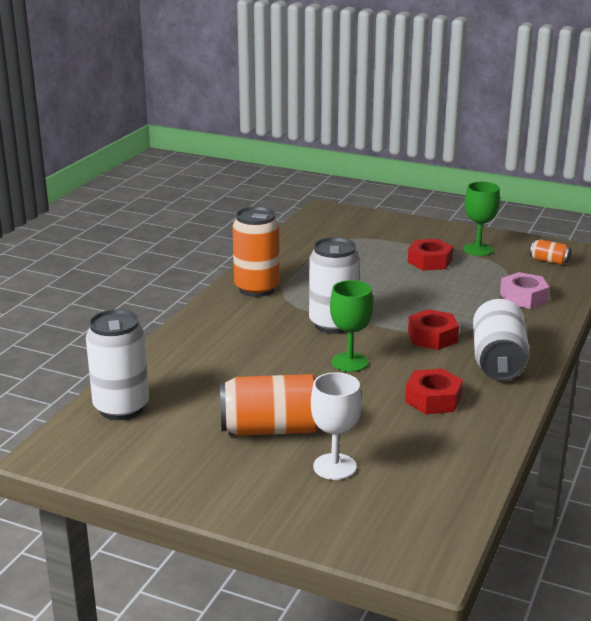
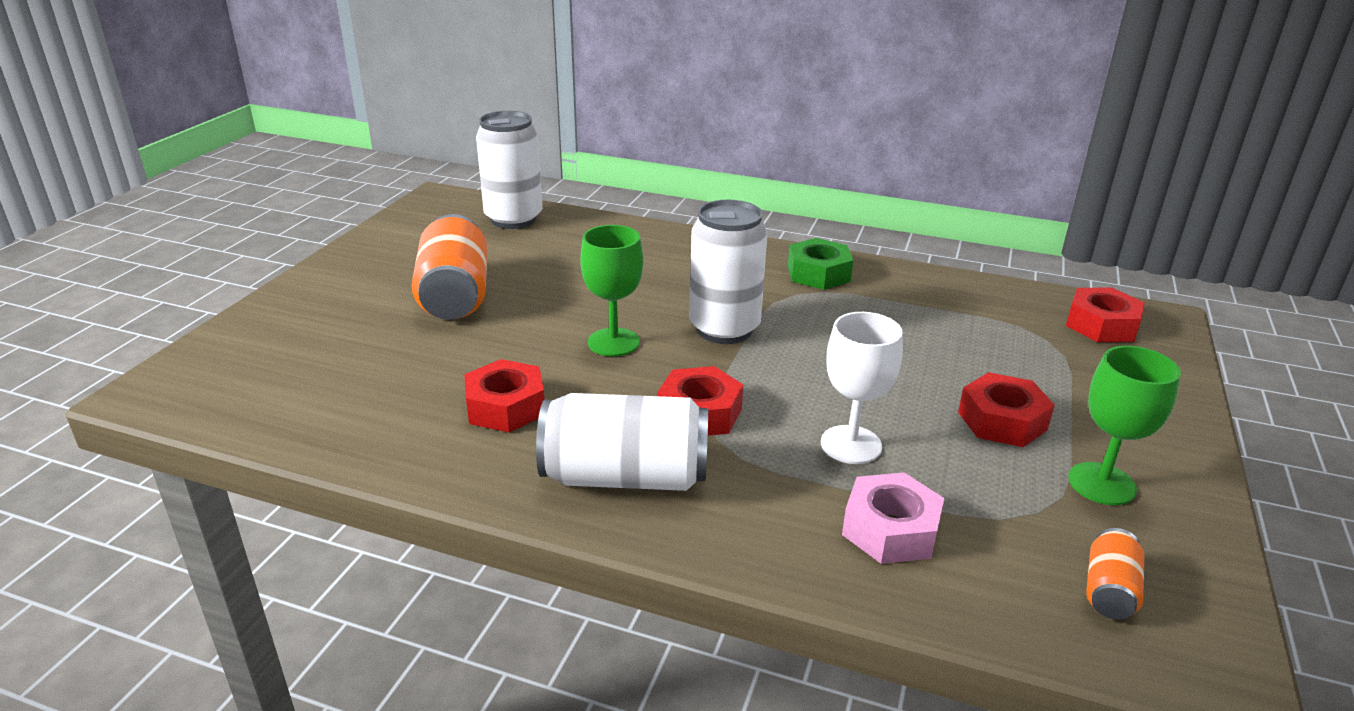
camera: 85 degrees right, 5 degrees up
(257, 289) = (818, 273): orange can -> green nut
(332, 223) = (1101, 325): none -> red nut
(334, 467) = (364, 333): white goblet -> white goblet (851, 445)

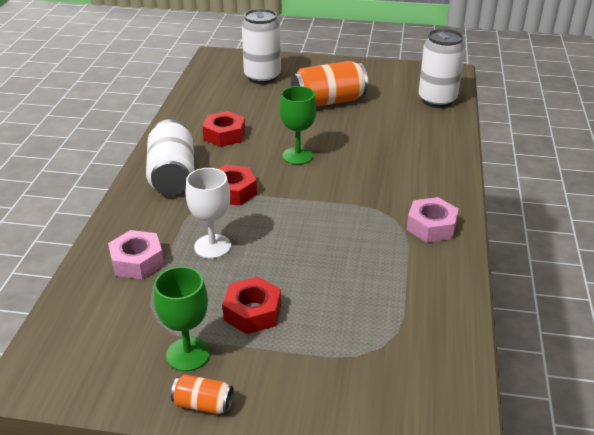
camera: 80 degrees right, 5 degrees up
(724, 329) = (329, 192): white can -> white can (262, 77)
(818, 273) = (431, 226): green nut -> pink nut
(1101, 325) = (421, 387): red nut -> none
(1109, 590) = (88, 343): orange can -> orange can (203, 404)

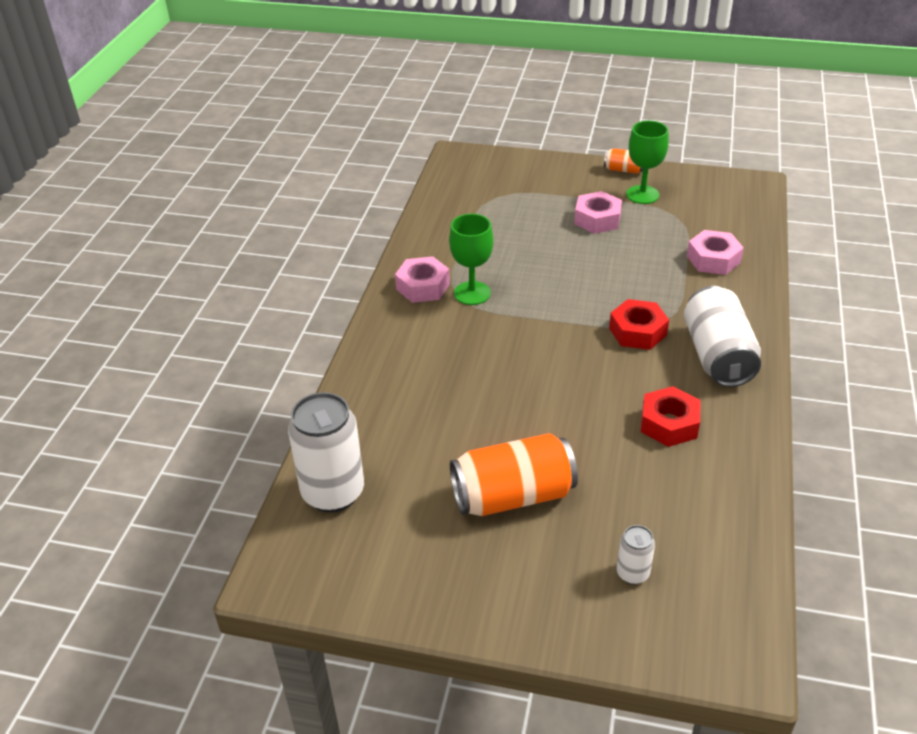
camera: 175 degrees left, 5 degrees up
(212, 246) = (645, 271): white goblet -> none
(252, 312) = (597, 219): red nut -> pink nut
(262, 77) = (632, 573): white can -> white can, size x0.48
(297, 156) = (562, 383): green goblet -> green goblet (472, 293)

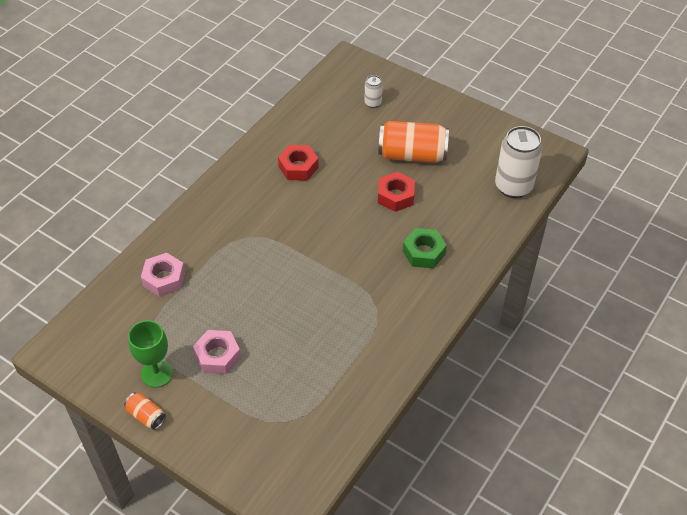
camera: 160 degrees left, 10 degrees up
(423, 286) = (400, 329): pink nut -> none
(431, 367) = (424, 252): none -> green nut
(472, 293) = (365, 308): green goblet -> none
(637, 331) = (269, 234): red nut -> red nut (396, 196)
(717, 355) = (233, 200): white can -> none

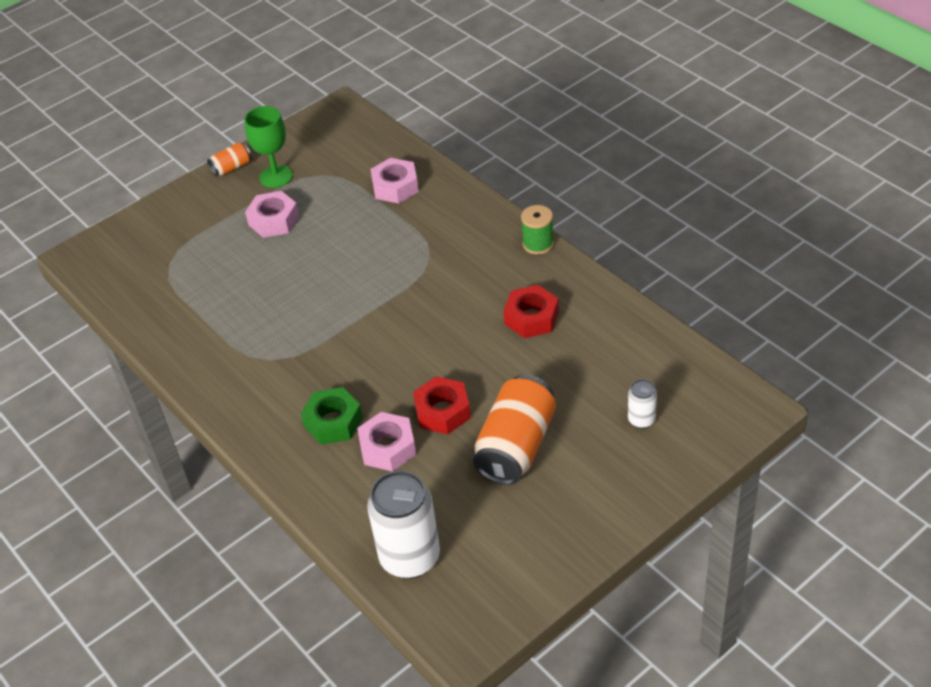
camera: 110 degrees right, 5 degrees down
(222, 177) = (538, 244): none -> green spool
(435, 217) = (387, 448): none -> pink nut

